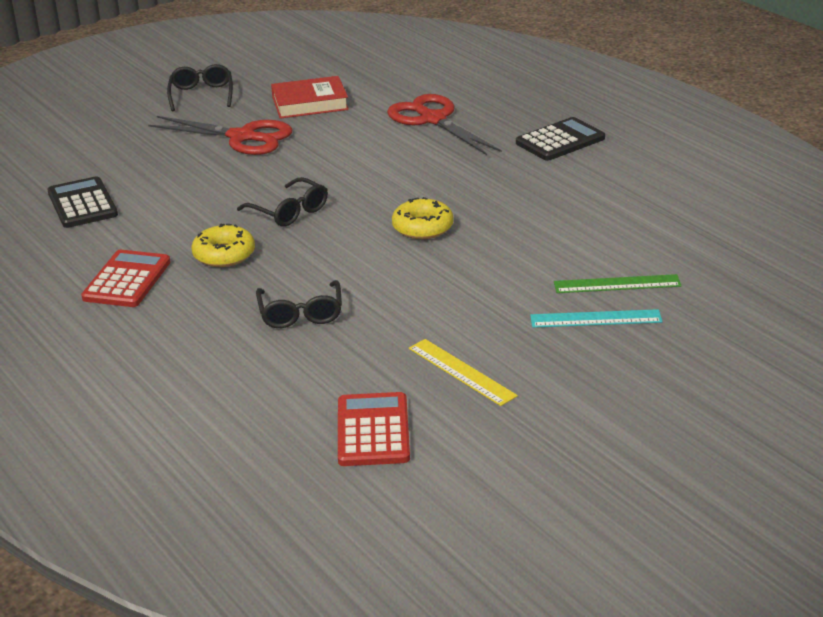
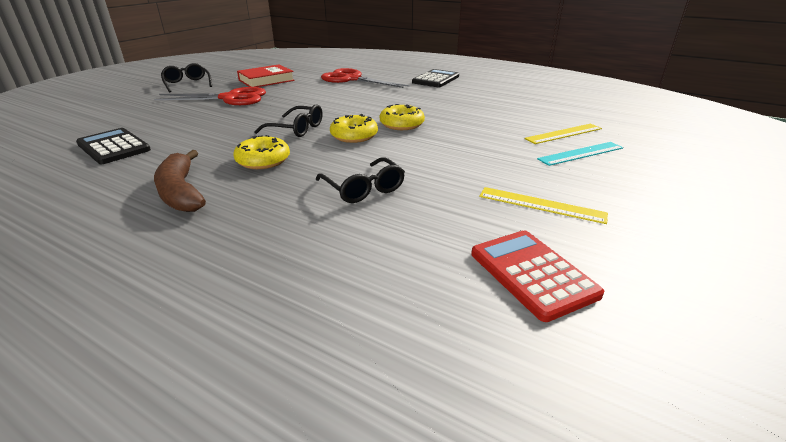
camera: 25 degrees left, 0 degrees up
(127, 280) = (181, 192): red calculator -> brown banana
(348, 236) = (354, 136): none -> yellow donut
(617, 284) = (563, 133): green ruler -> yellow ruler

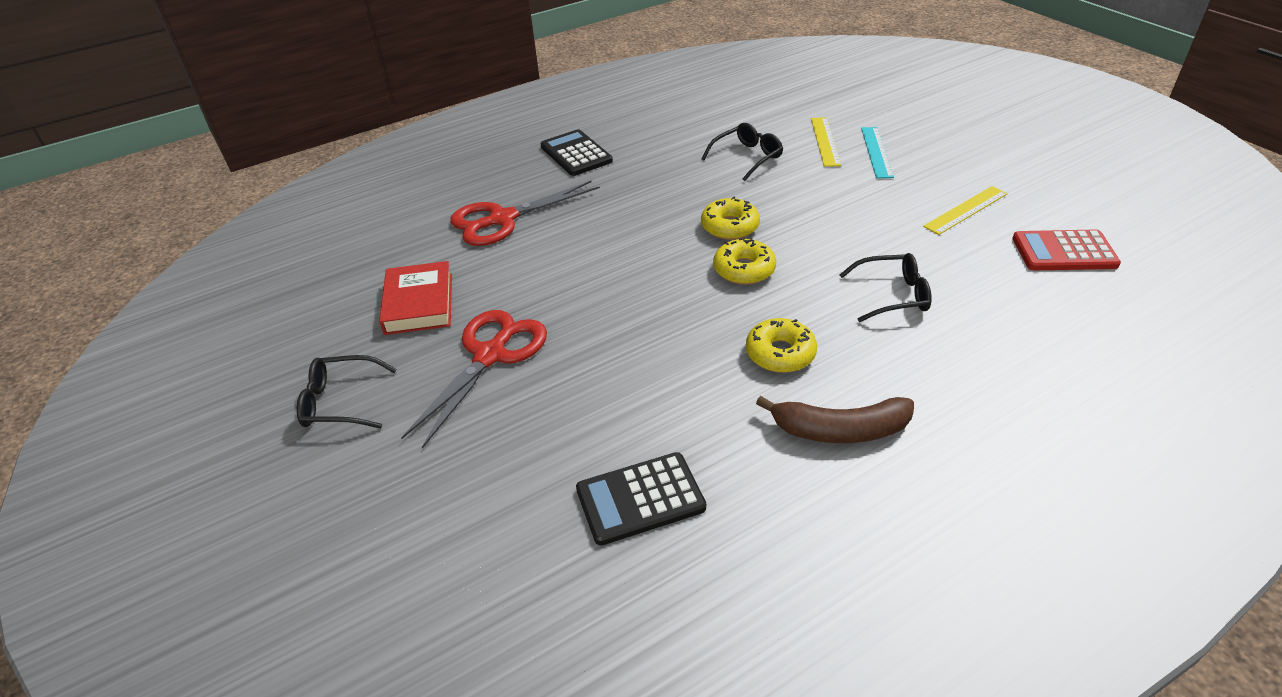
camera: 60 degrees left, 10 degrees up
(296, 129) = (688, 310): black glasses -> black glasses (747, 157)

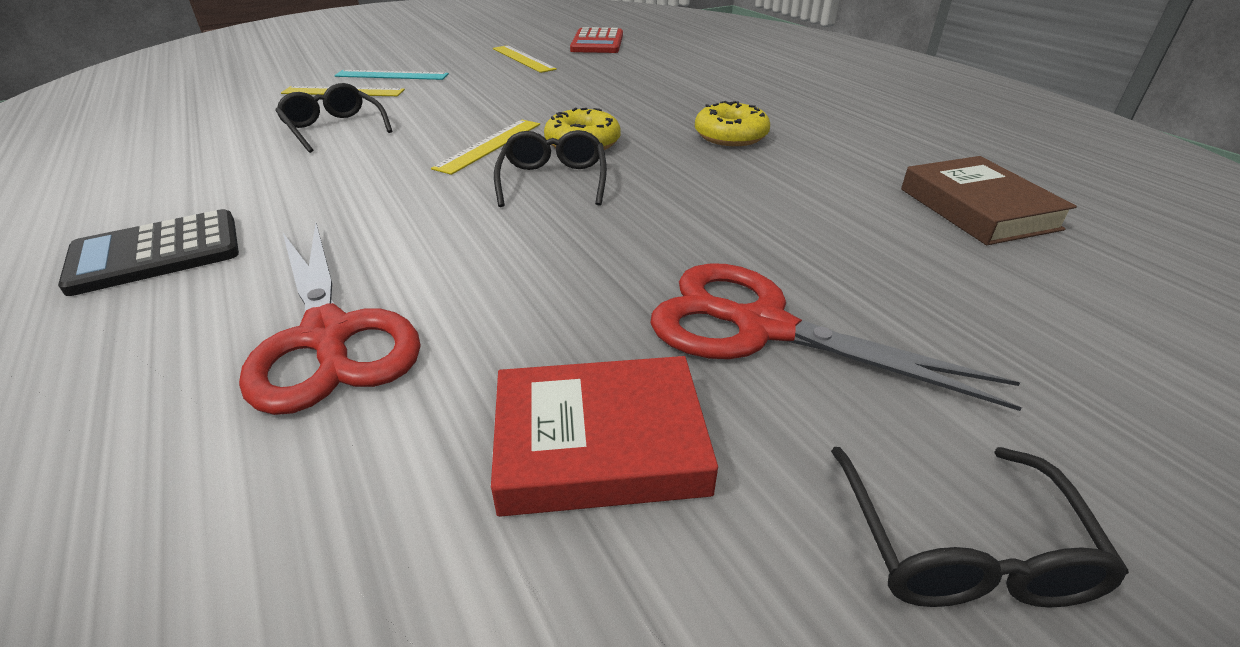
camera: 90 degrees left, 5 degrees down
(640, 499) = (978, 209): black calculator -> brown book
(730, 227) = (489, 145): yellow donut -> yellow ruler
(840, 430) = (831, 122): brown banana -> none
(892, 295) = (643, 91): black glasses -> black glasses (553, 180)

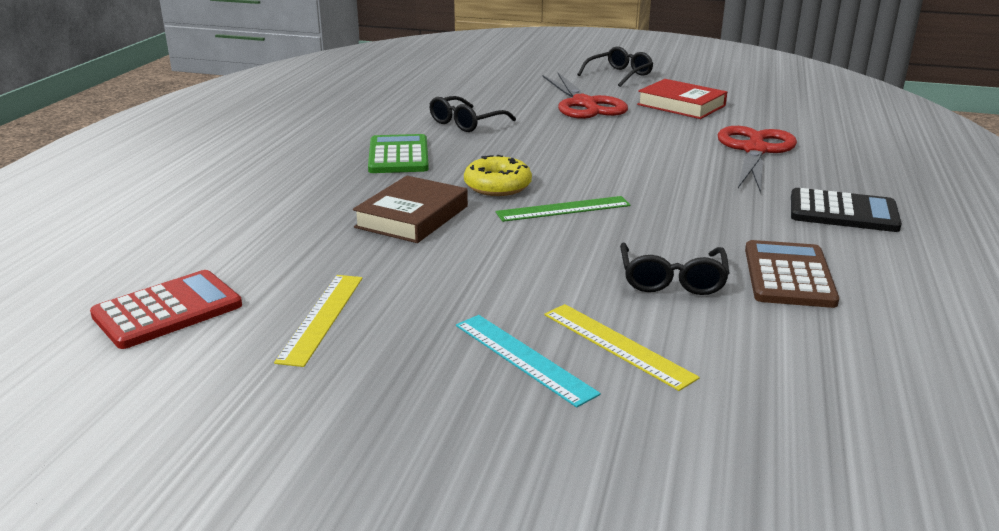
camera: 135 degrees left, 10 degrees down
(228, 160) = (789, 275): none -> brown calculator
(489, 145) = (563, 209): yellow ruler -> green ruler
(553, 180) = (564, 171): black glasses -> black glasses (466, 123)
(730, 136) = (398, 156): yellow donut -> green calculator
(978, 209) = (405, 96): brown book -> brown book (412, 217)

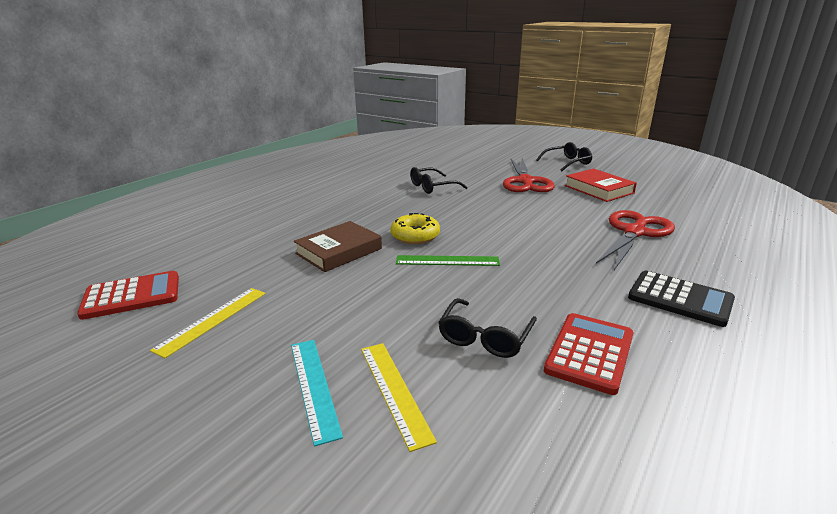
camera: 20 degrees right, 0 degrees up
(398, 156) = (369, 205): green calculator -> none
(789, 275) = (590, 352): brown calculator -> red calculator

